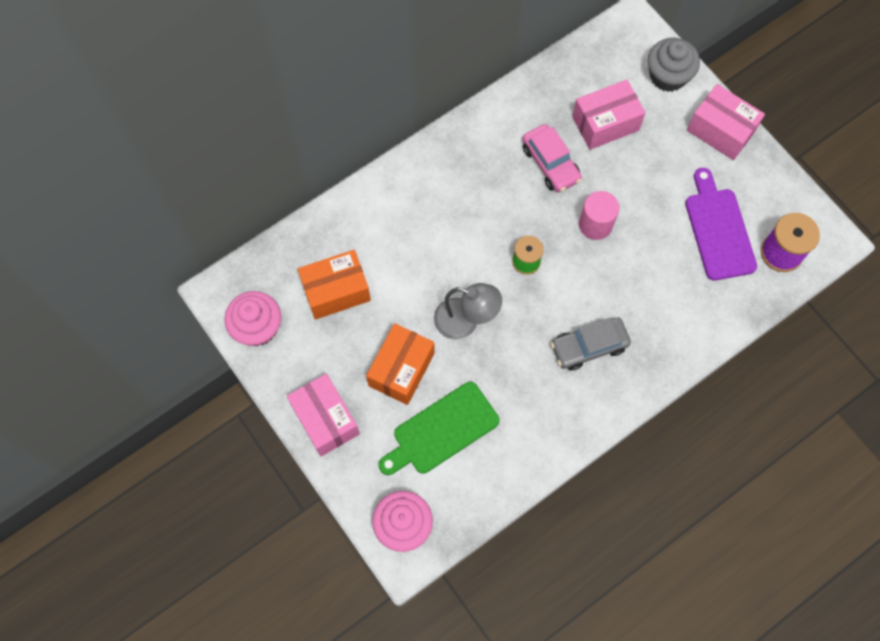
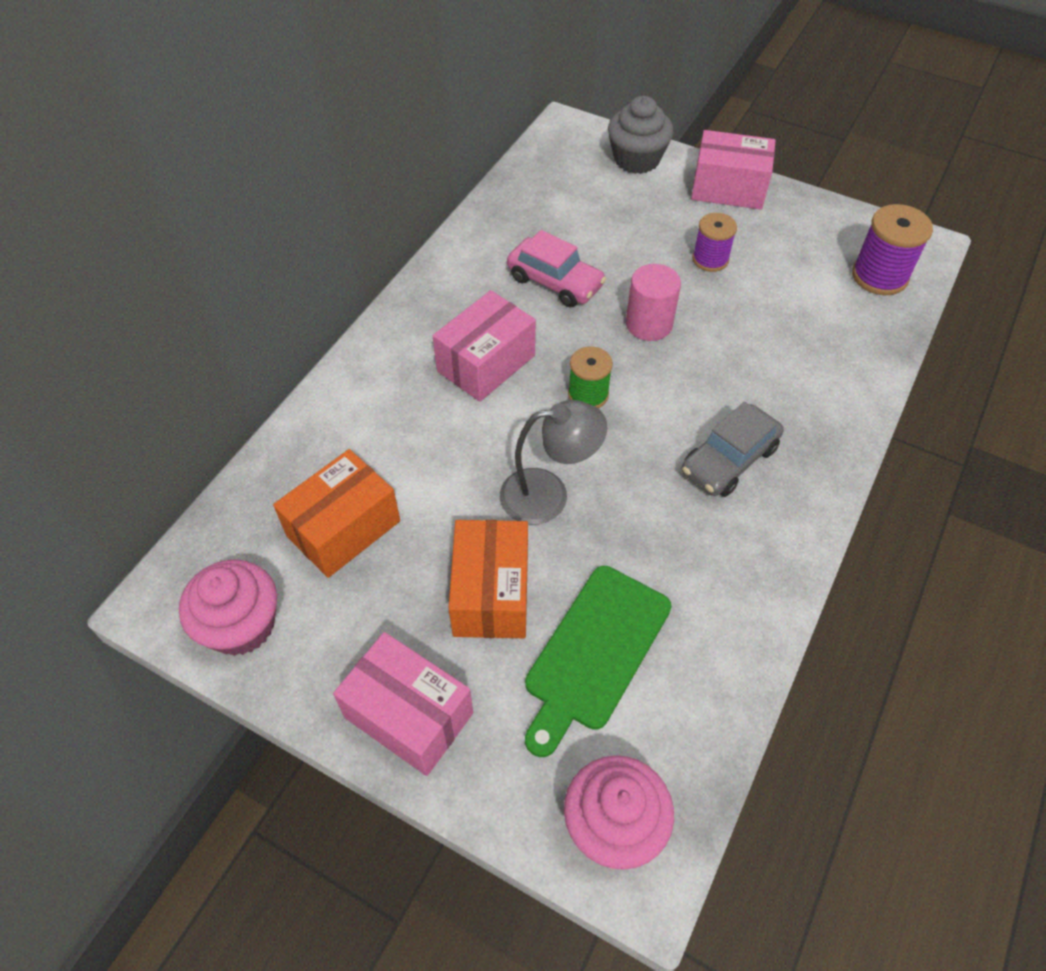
camera: 25 degrees left, 15 degrees down
(605, 123) = (595, 223): pink box -> pink box (486, 363)
(669, 188) = (710, 259): none -> purple spool
(718, 230) = (794, 279): purple cutting board -> none

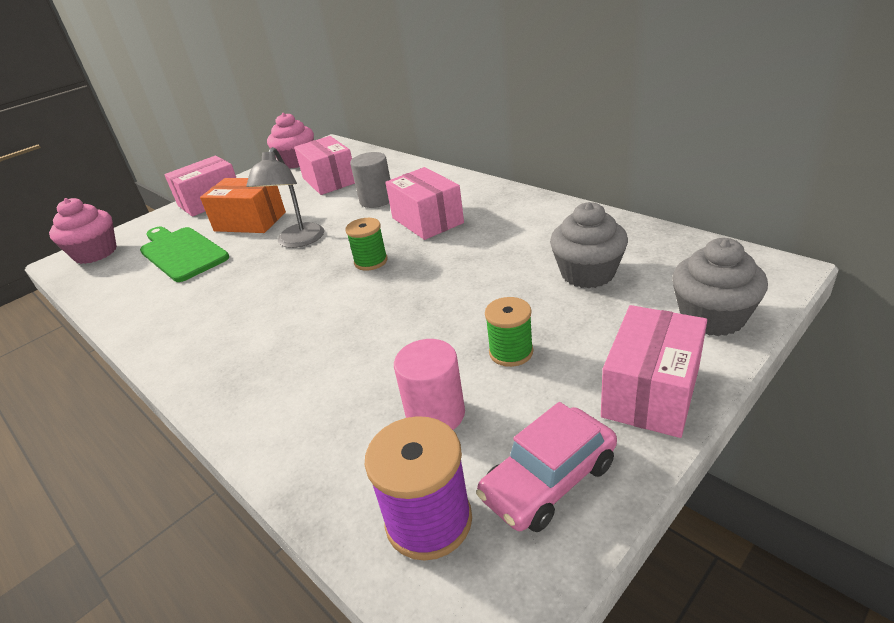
camera: 110 degrees right, 20 degrees down
(343, 528) = (329, 180): orange box -> pink box
(424, 436) = (376, 200): none -> grey cylinder
(555, 282) = (506, 252): pink car -> pink car (549, 480)
(587, 223) = (587, 273): none -> grey cupcake
(649, 324) = (431, 298): pink cylinder -> pink cylinder (435, 414)
(710, 259) = (511, 352): purple spool -> green spool
(729, 460) = (259, 325): grey car -> none

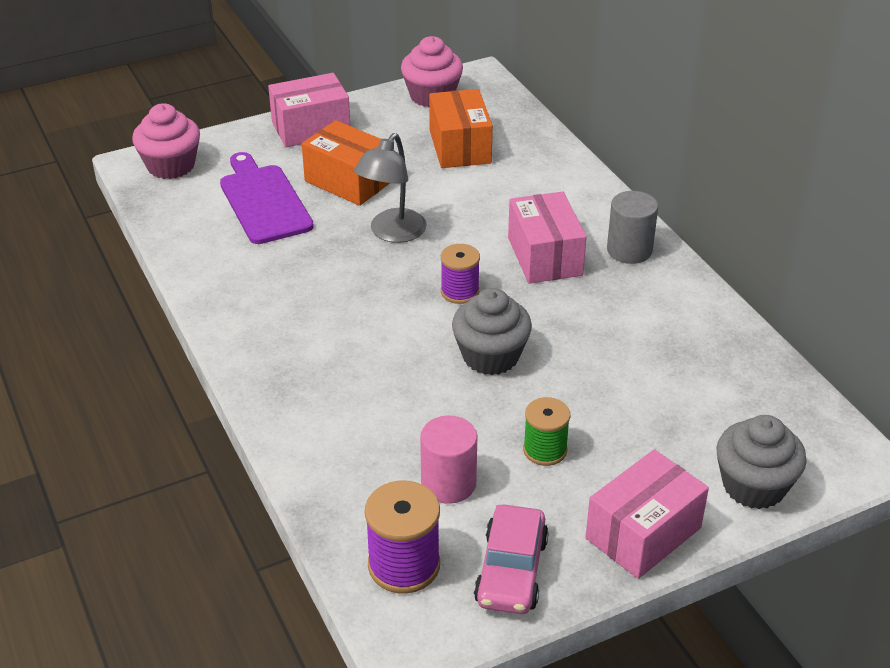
camera: 15 degrees right, 5 degrees up
(182, 252) = (264, 201): green cutting board -> purple cutting board
(329, 180) = (460, 147): pink box -> orange box
(371, 261) = (459, 292): green spool -> purple spool
(376, 200) = (502, 202): grey cylinder -> grey cylinder (629, 250)
(549, 480) = (511, 571): pink car -> pink car turned 60 degrees counterclockwise
(587, 273) = (671, 392): grey cupcake -> grey cupcake (490, 356)

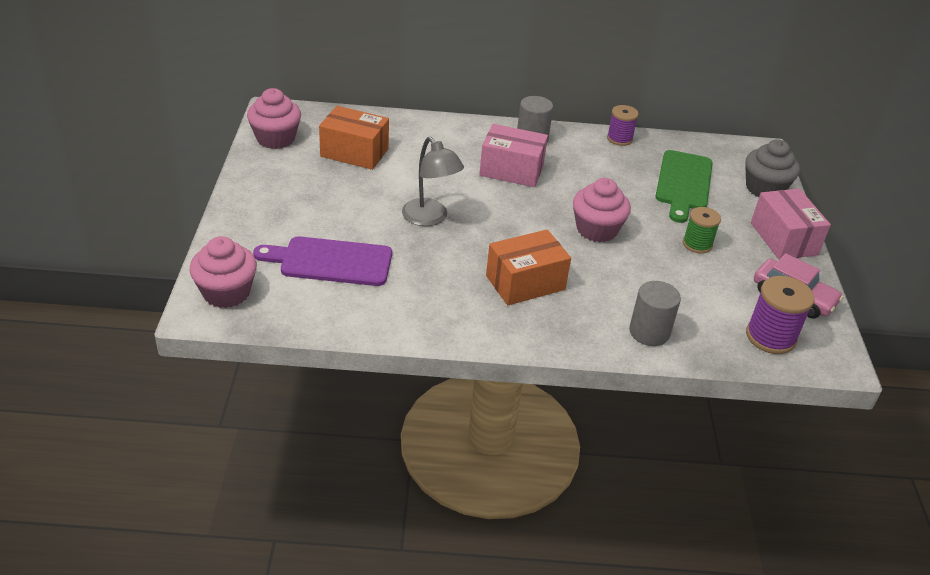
camera: 65 degrees left, 0 degrees up
(311, 128) = (254, 205): pink box -> none
(327, 453) = (649, 332): none -> grey cylinder
(348, 181) = (346, 213): orange box -> orange box (525, 282)
(448, 483) = (707, 292): pink cylinder -> none
(459, 292) = (521, 216): purple spool -> purple spool (619, 139)
(490, 356) = (596, 230): grey cupcake -> pink cupcake
(676, 402) = (683, 183): none -> green cutting board

